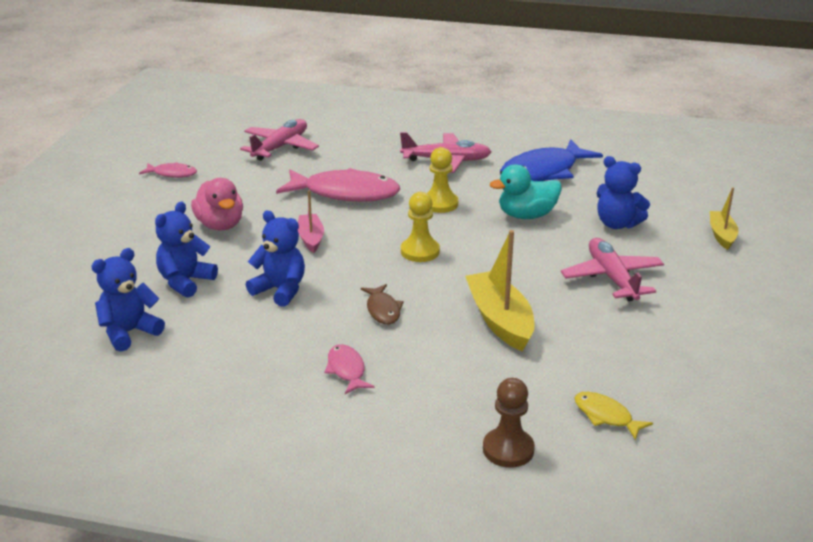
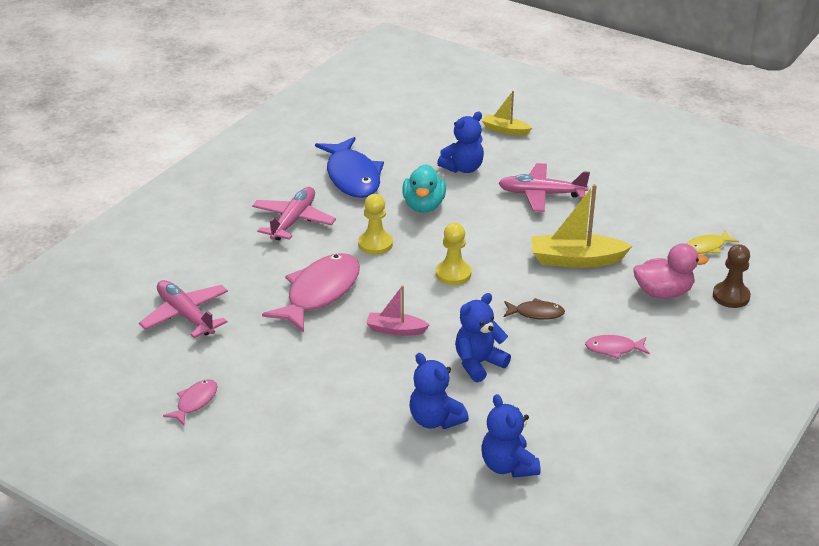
camera: 70 degrees left, 5 degrees up
(220, 225) = (335, 382): pink duck -> pink duck (663, 293)

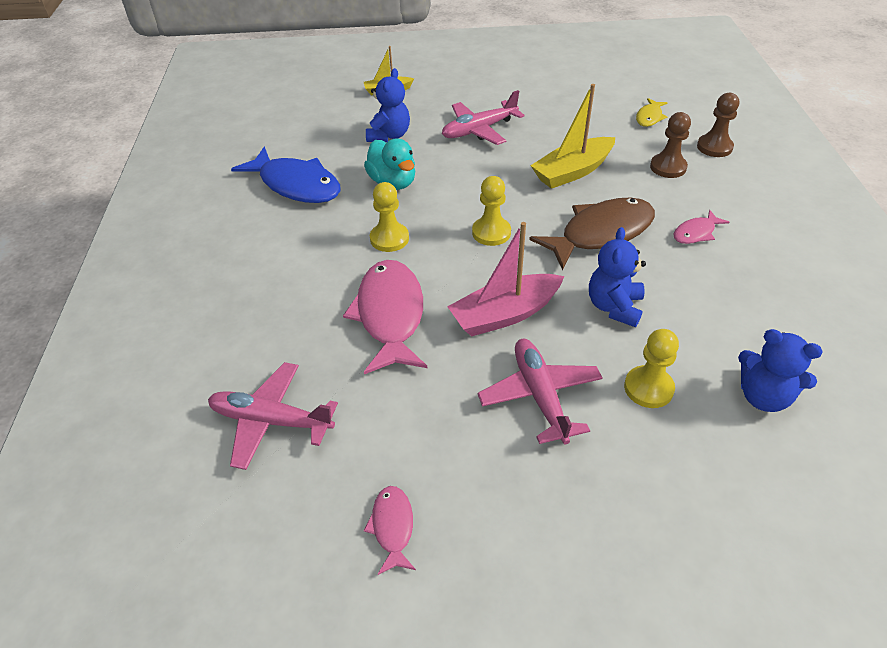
camera: 35 degrees left, 10 degrees up
(293, 221) = (283, 254): pink plane -> pink plane (540, 395)
(396, 330) = (505, 314): pink boat -> pink boat, size x1.70
(435, 420) = (648, 388): blue teddy bear -> yellow pawn
(536, 313) = (601, 233): brown fish -> brown fish, size x2.07
(663, 293) = (668, 167): pink duck -> brown pawn

